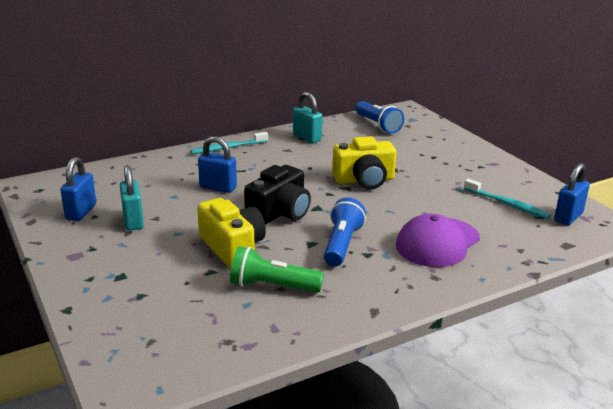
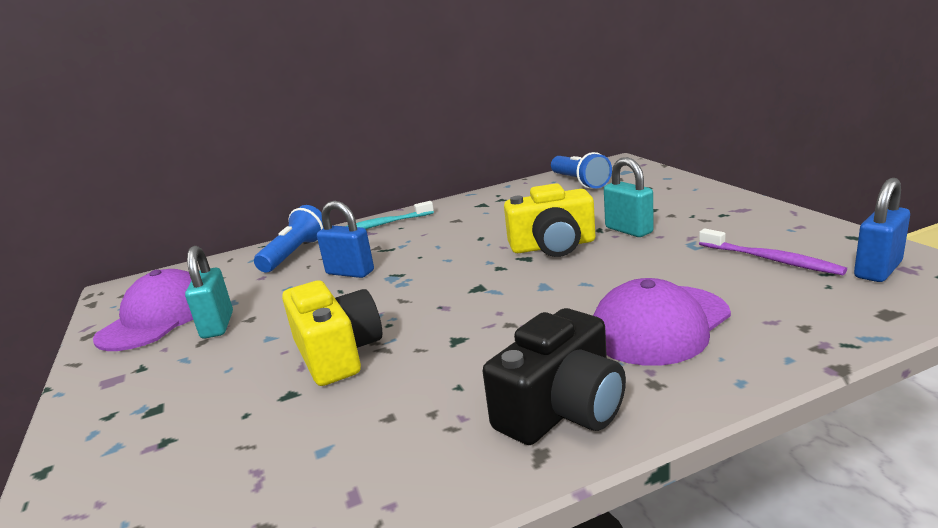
camera: 10 degrees right, 5 degrees down
(81, 212) = (158, 318): blue padlock -> purple cap
(272, 286) = (375, 414): green flashlight -> none
(280, 212) = (423, 298): black camera -> black camera (562, 409)
(307, 138) = (485, 204): turquoise padlock -> turquoise padlock (628, 230)
(342, 244) = (504, 338): blue flashlight -> blue flashlight (295, 254)
(507, 204) = (770, 260): turquoise toothbrush -> purple toothbrush

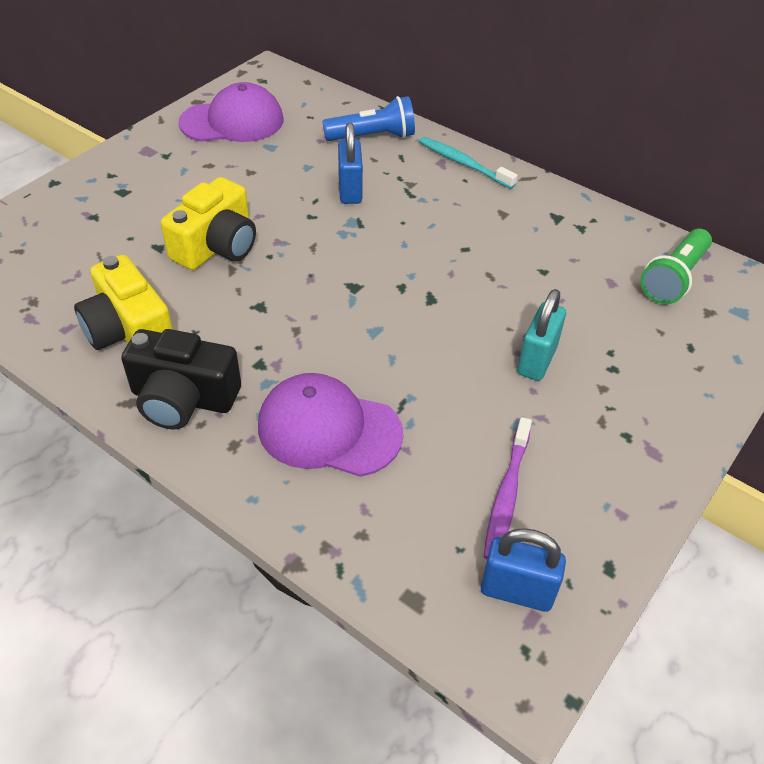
camera: 55 degrees right, 25 degrees up
(217, 325) = (233, 160): turquoise padlock -> none
(553, 246) = (467, 310): yellow camera -> yellow camera (129, 330)
(579, 182) = (673, 278): blue flashlight -> green flashlight

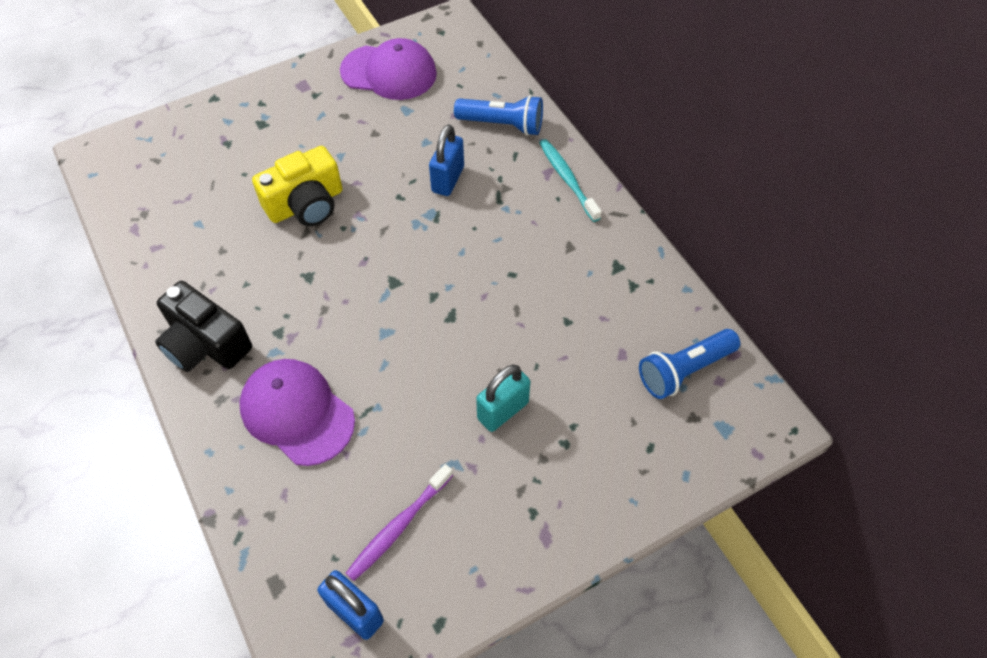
camera: 25 degrees right, 10 degrees up
(129, 330) = (198, 265): yellow camera -> none
(673, 278) = (684, 370): green flashlight -> blue flashlight

